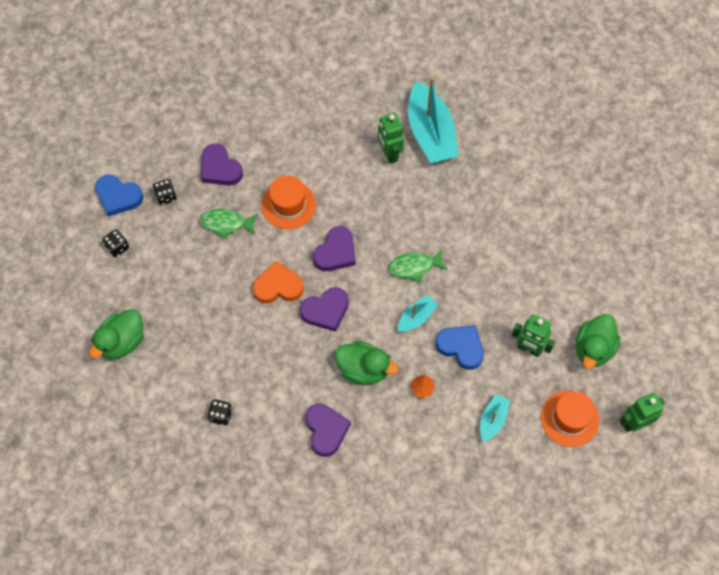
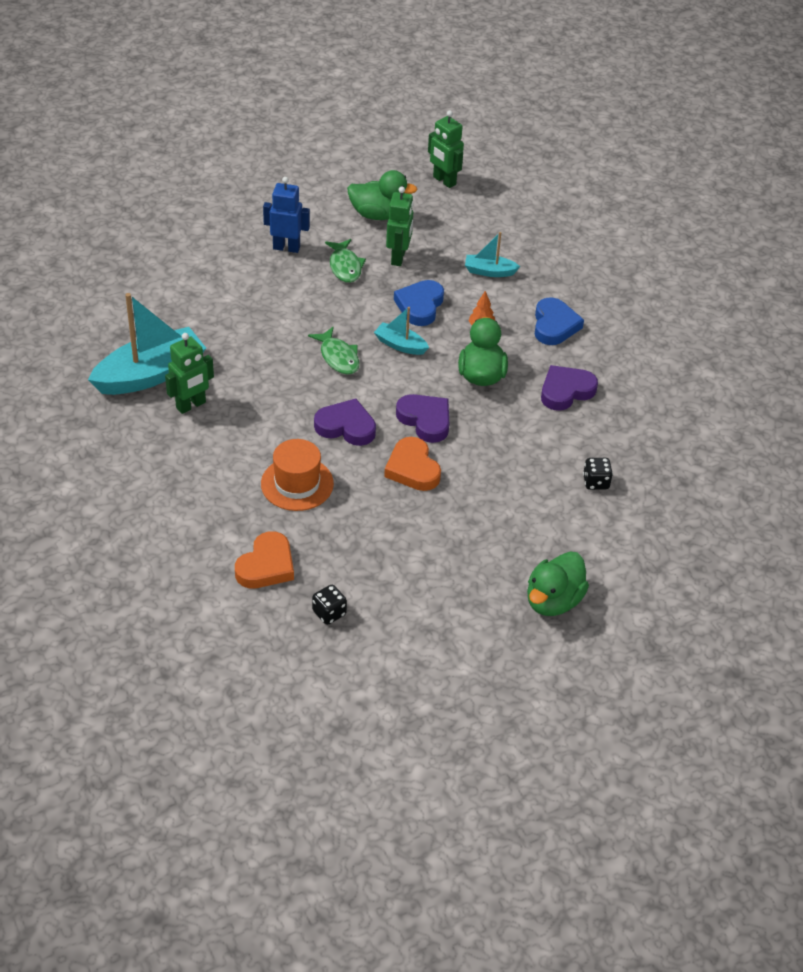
camera: 110 degrees left, 20 degrees down
(117, 247) = (425, 645): black dice -> none
(118, 197) = (349, 667): blue heart -> blue heart (554, 325)
(122, 342) = (553, 601): green duck -> green duck turned 105 degrees clockwise
(220, 168) = (266, 566): purple heart -> orange heart
(226, 223) = (346, 539): green fish -> green fish (345, 266)
(562, 262) = (286, 248): none -> blue robot
(569, 418) = (461, 221): orange hat -> none

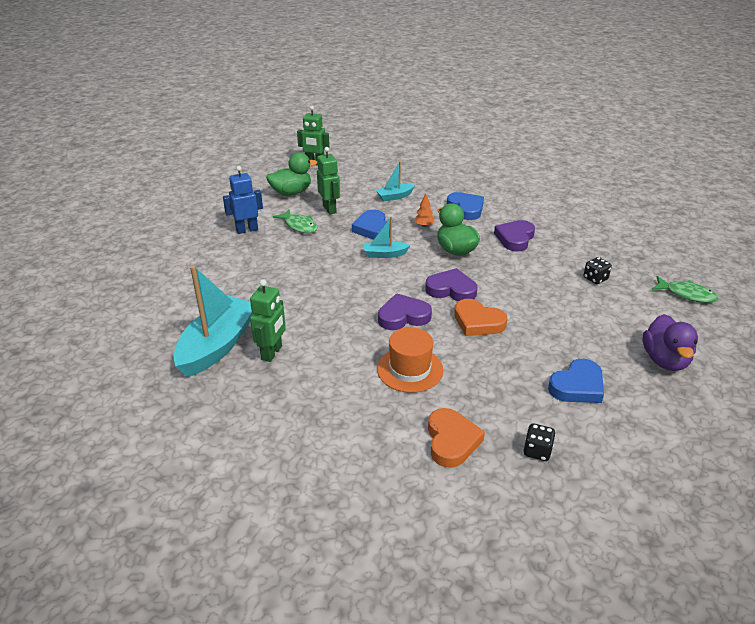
camera: 30 degrees left, 10 degrees down
(338, 357) = (351, 277): green fish -> green fish (686, 294)
(434, 579) = (577, 386): none -> blue heart
(553, 601) = (665, 360): green duck -> purple duck

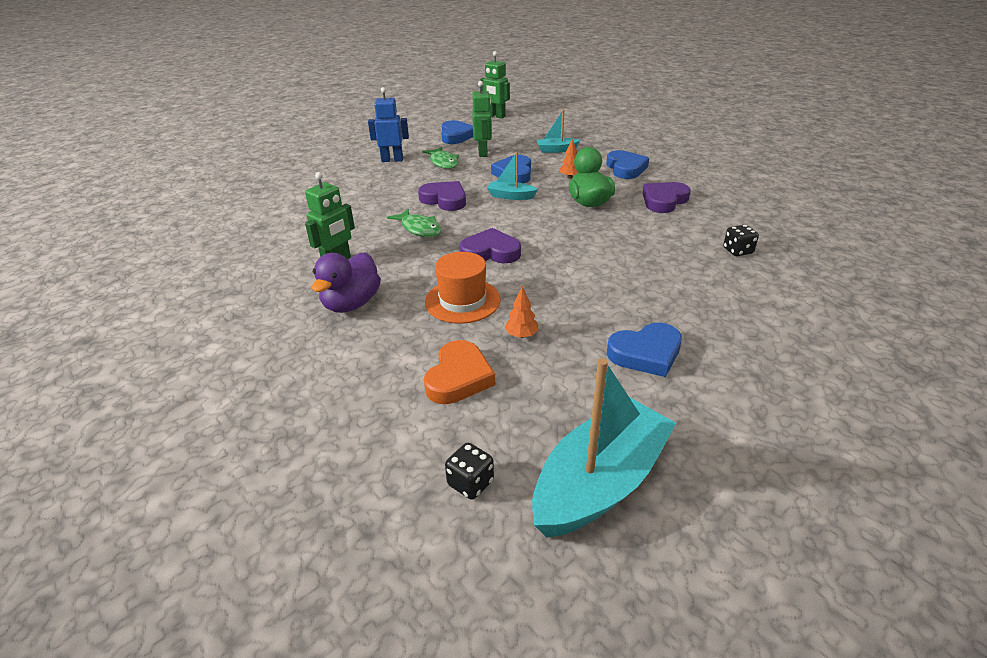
camera: 20 degrees right, 0 degrees up
(217, 346) = (292, 247): turquoise boat -> turquoise boat (600, 482)
(291, 192) = (456, 136): green duck -> blue heart
(451, 289) = (559, 236): purple heart -> purple heart (444, 200)
(477, 391) = (521, 335): none -> orange tree
(478, 322) = (568, 270): orange heart -> none
(537, 451) = (551, 410): black dice -> black dice (470, 483)
(665, 360) = (779, 348): purple duck -> purple duck (351, 304)
(686, 294) = (851, 284): green fish -> green fish (419, 229)

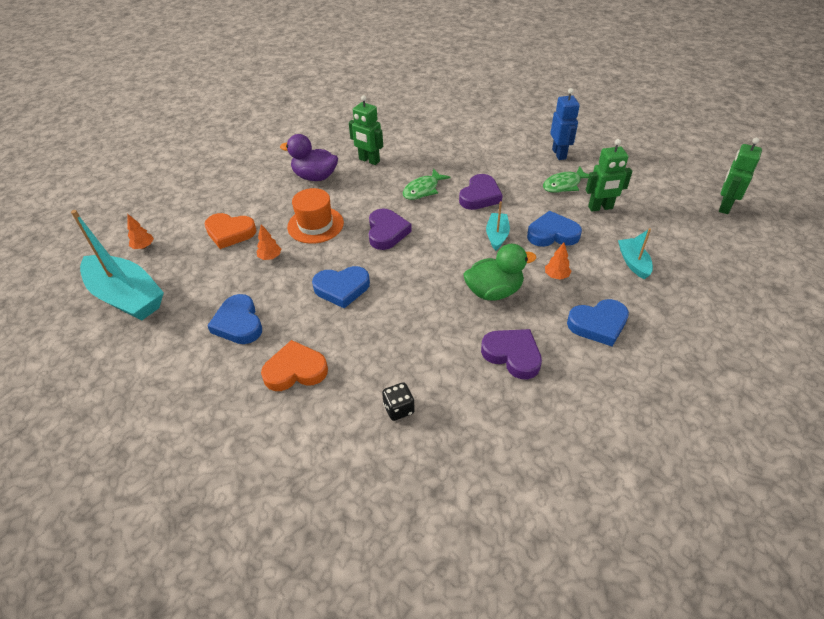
camera: 85 degrees right, 10 degrees up
(456, 136) = (641, 184): blue heart -> blue heart (342, 288)
(470, 483) = (143, 246): black dice -> orange tree
(709, 307) = (295, 370): none -> orange heart

